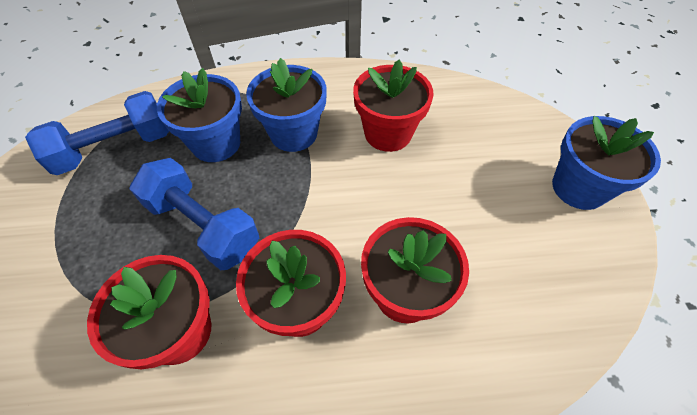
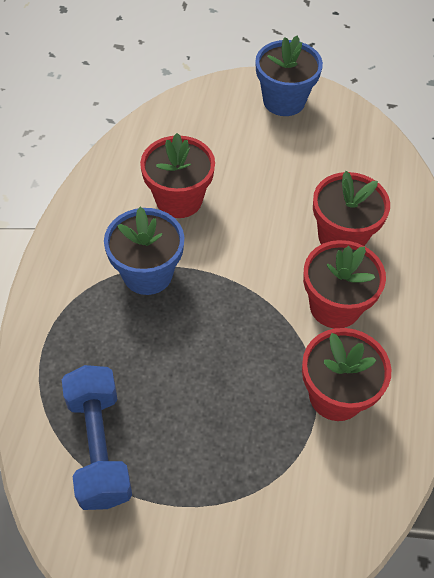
camera: 75 degrees left, 0 degrees up
(203, 226) = (236, 367): blue dumbbell -> none
(216, 143) = (133, 344): blue flower pot -> none

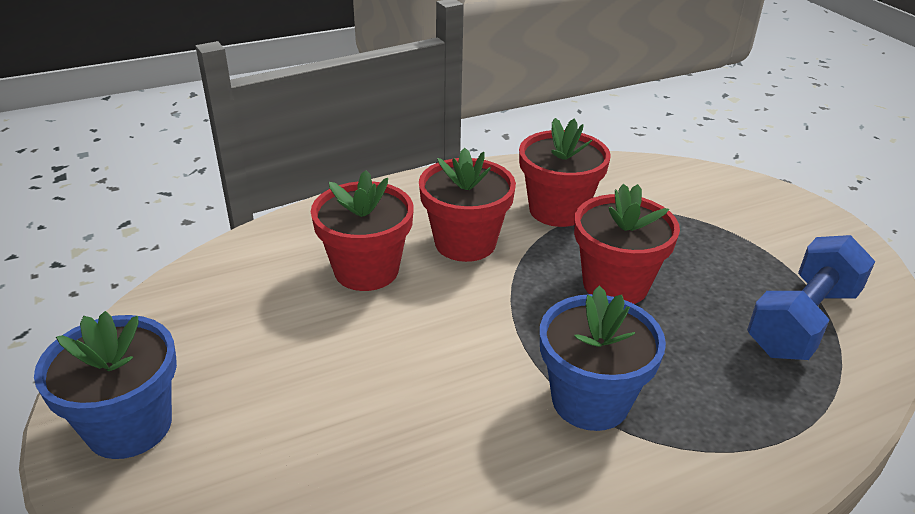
camera: 125 degrees left, 20 degrees down
(179, 199) = (443, 439): red flower pot -> red flower pot (615, 284)

